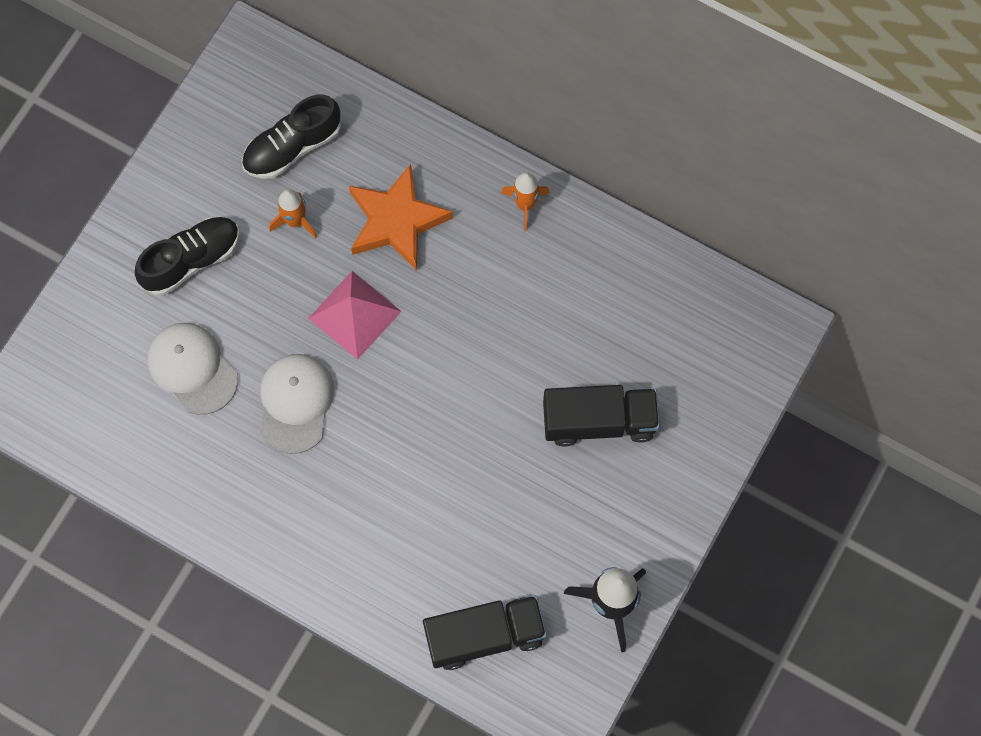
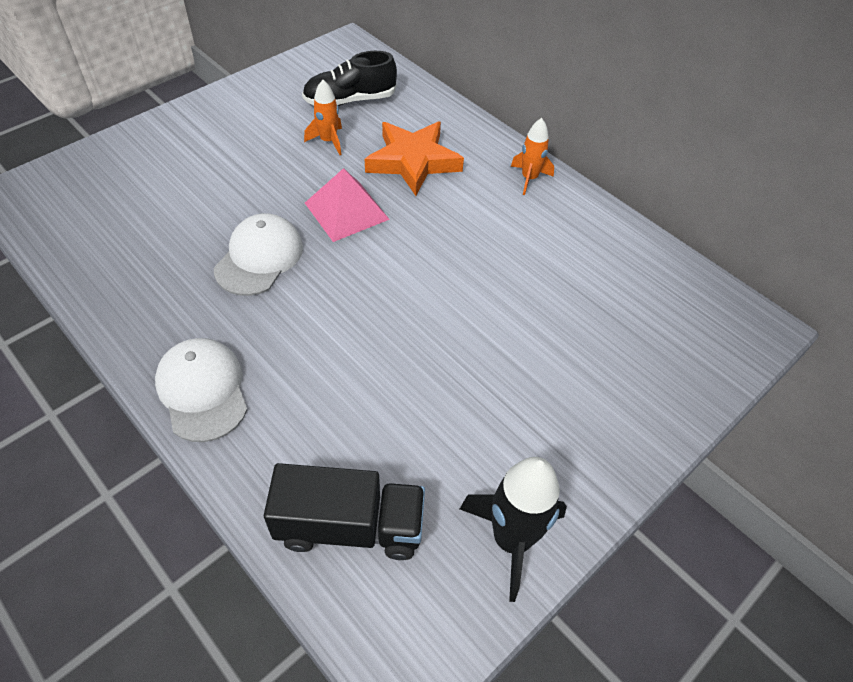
camera: 15 degrees right, 20 degrees down
(191, 260) = (229, 143): black shoe -> none
(192, 368) = (184, 209): white cap -> white cap (203, 390)
(599, 421) = (550, 353): black truck -> none

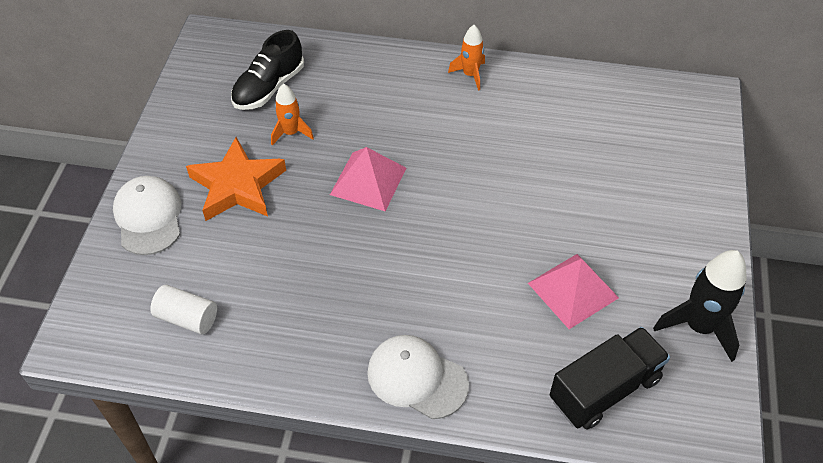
camera: 35 degrees left, 0 degrees up
(99, 226) = (187, 318): none -> white cylinder
(259, 258) = (345, 258): white cap -> white cap (148, 217)
(413, 161) = (374, 111): orange star -> orange star (237, 185)
(421, 414) = (573, 290): none -> pink pyramid

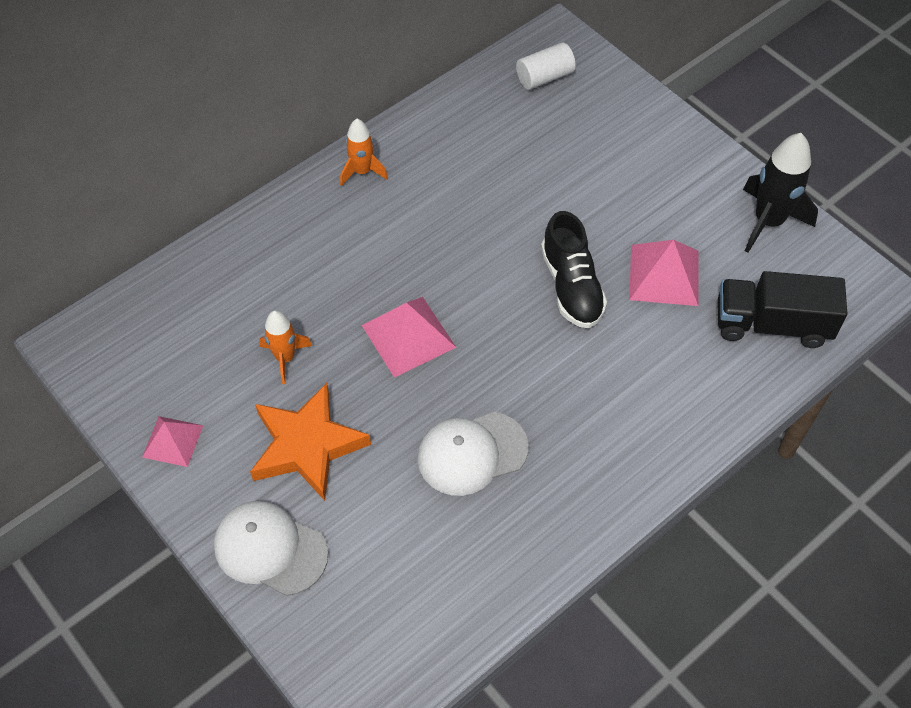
camera: 50 degrees left, 5 degrees up
(183, 122) = (172, 441): none -> pink pyramid
(187, 318) = (429, 588): white cylinder -> white cylinder (544, 77)
(269, 87) = (204, 337): black shoe -> black shoe (571, 286)
(417, 378) = (653, 446): white cap -> white cap (472, 453)
(604, 389) = (772, 324): black truck -> black truck turned 90 degrees counterclockwise

